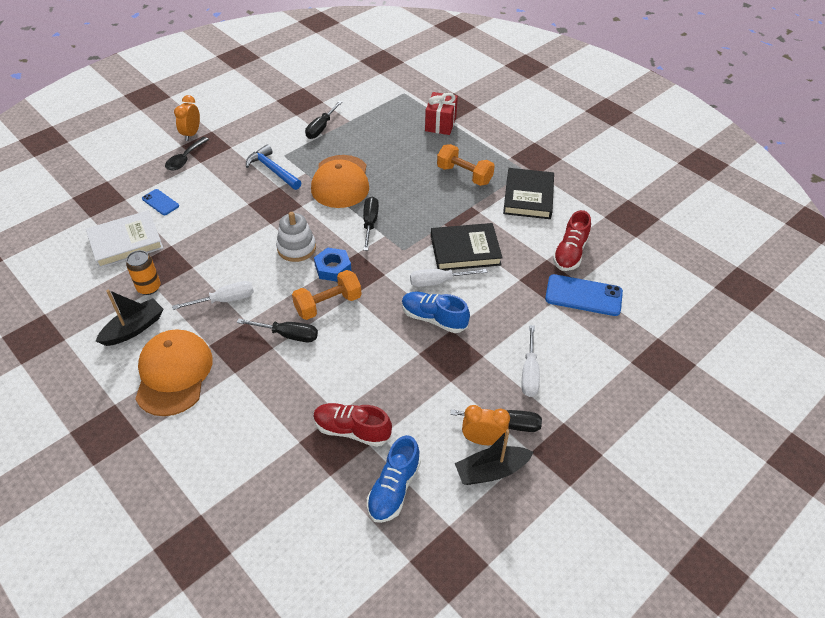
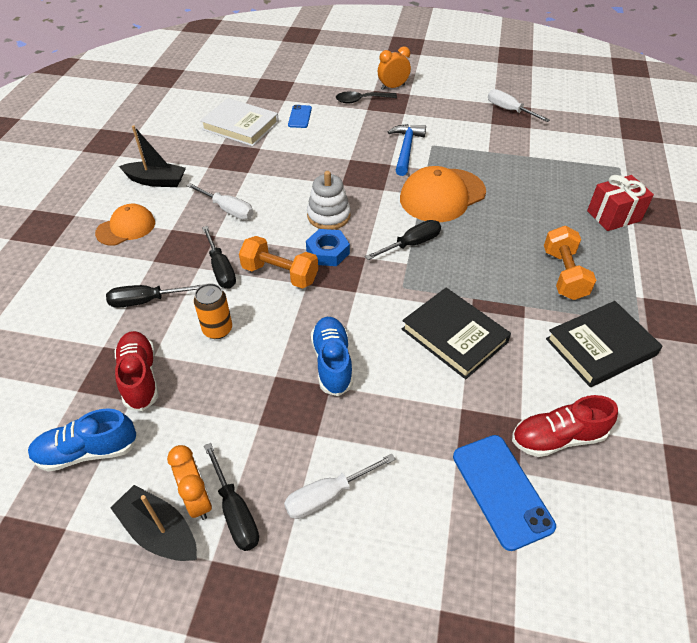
camera: 55 degrees right, 0 degrees up
(149, 287) = (205, 163): orange can -> orange can (217, 330)
(174, 374) = (126, 228): orange cap -> orange cap, size x0.62
(321, 128) = (494, 146): black screwdriver -> black screwdriver (145, 301)
(438, 282) = (386, 338): white screwdriver -> white screwdriver (509, 110)

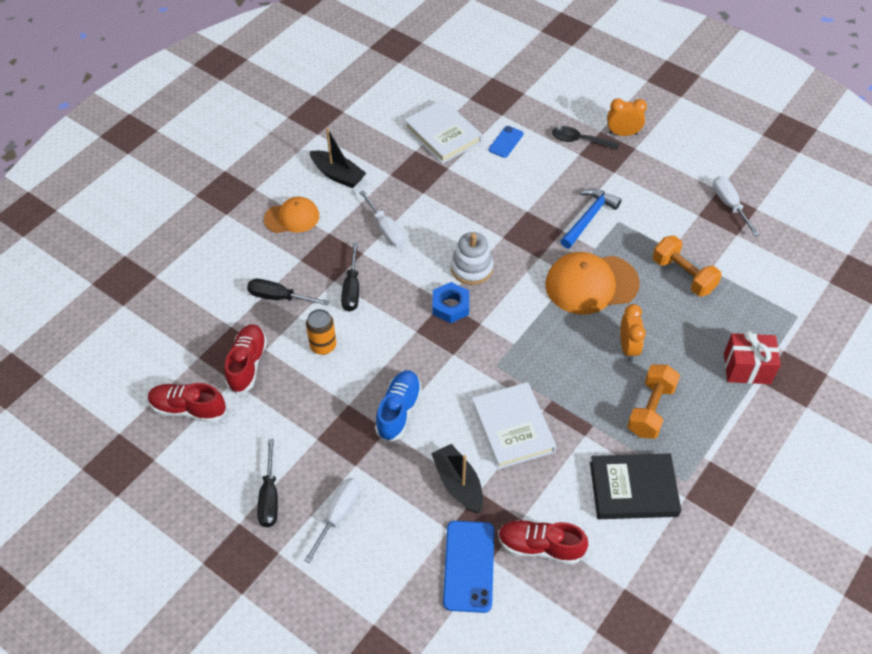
camera: 25 degrees right, 5 degrees up
(87, 451) = (188, 409): blue shoe -> red shoe
(159, 531) = (213, 488): black boat -> black boat (458, 484)
(198, 499) = (248, 477): orange clock -> orange clock (628, 347)
(280, 274) = (398, 313): orange dumbbell -> orange dumbbell (683, 275)
(327, 496) = (338, 514): white screwdriver -> white screwdriver turned 120 degrees clockwise
(412, 244) = (530, 326): black screwdriver -> none
(454, 336) = (512, 428): black book -> white book

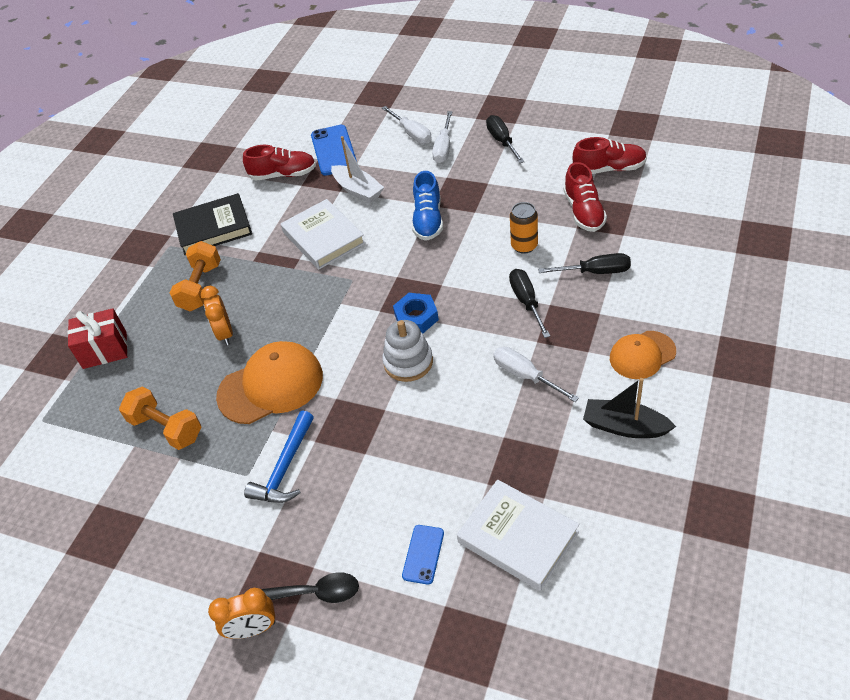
camera: 170 degrees right, 5 degrees down
(458, 484) = (358, 190): black boat -> white boat
(729, 204) = (101, 547): white screwdriver -> white screwdriver (412, 134)

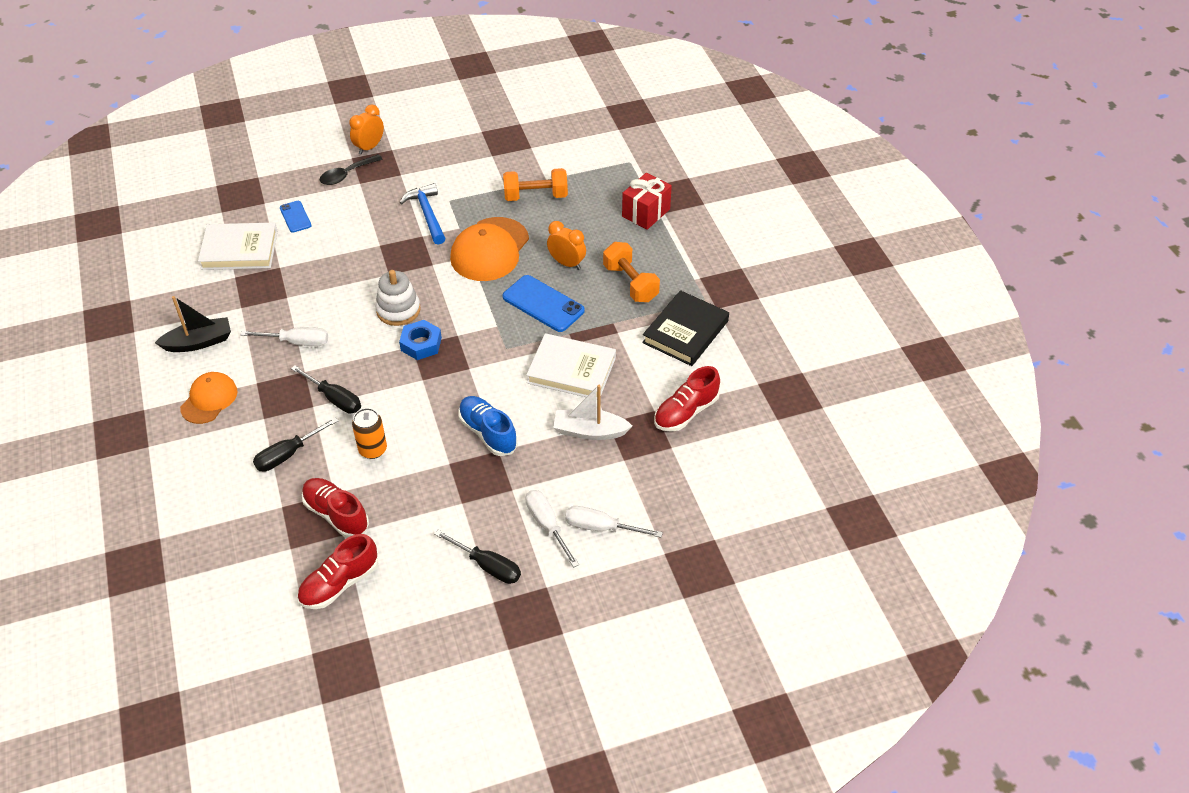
camera: 135 degrees right, 0 degrees up
(334, 150) = (665, 464): blue phone -> blue phone (543, 304)

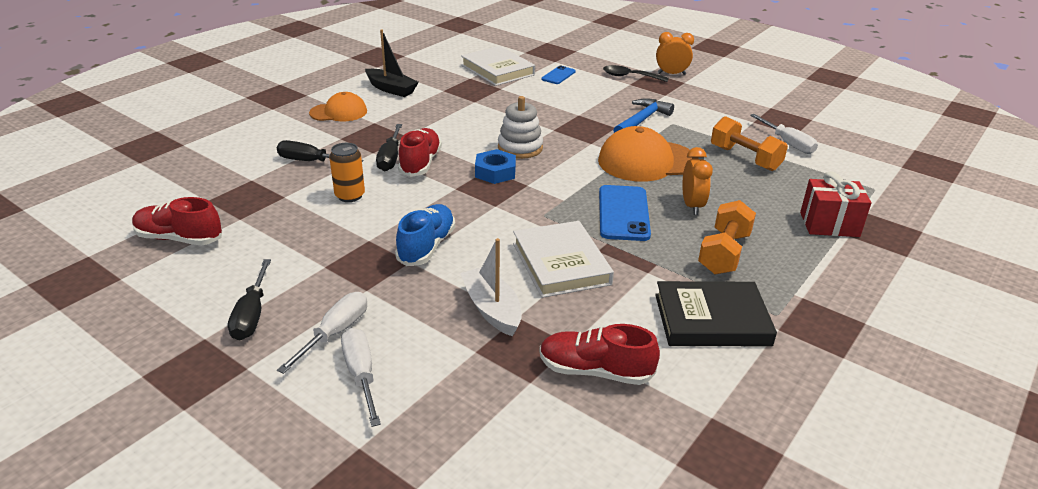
camera: 55 degrees right, 15 degrees down
(297, 342) = (433, 122): white screwdriver -> white screwdriver (788, 143)
(336, 514) = (260, 207): red shoe -> red shoe (420, 163)

